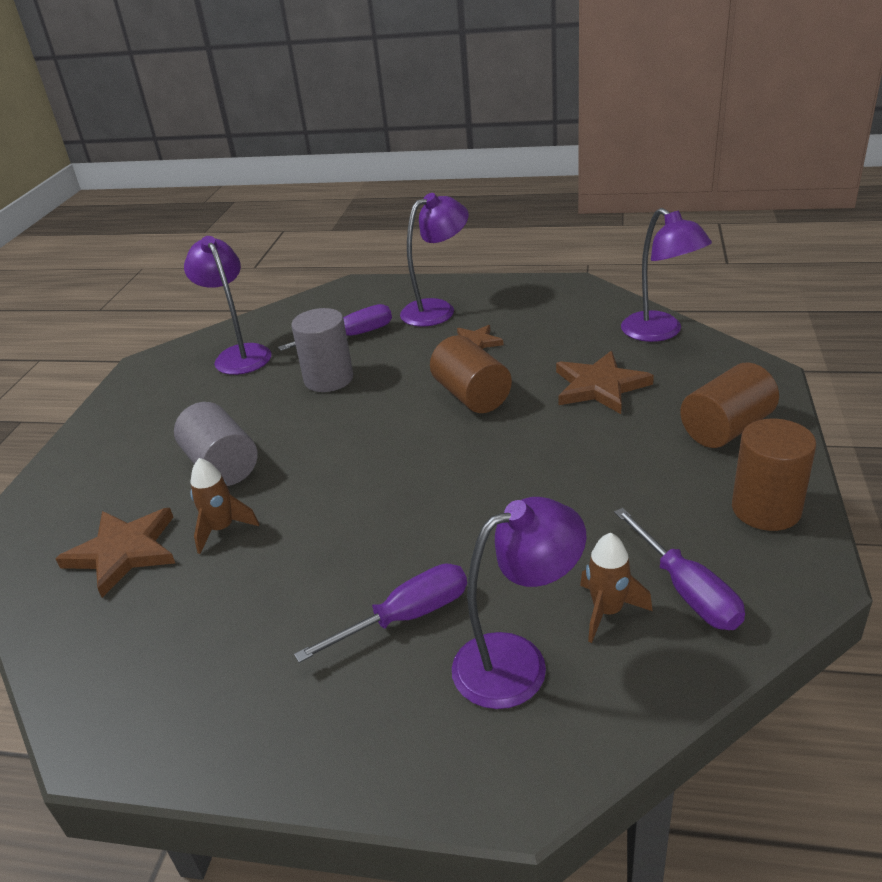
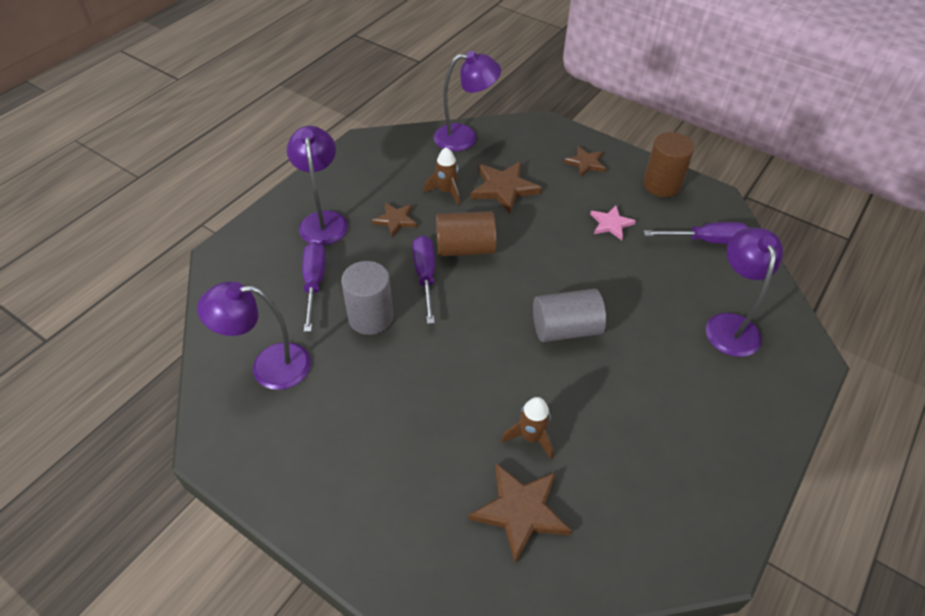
camera: 70 degrees left, 15 degrees up
(222, 465) = (445, 419): grey cylinder -> grey cylinder (565, 329)
(406, 617) = (674, 360): purple screwdriver -> purple screwdriver (425, 276)
(607, 611) = (708, 275): brown rocket -> brown rocket (446, 191)
(623, 486) = (611, 224): none -> pink star
(726, 428) = (585, 163): brown cylinder -> brown star

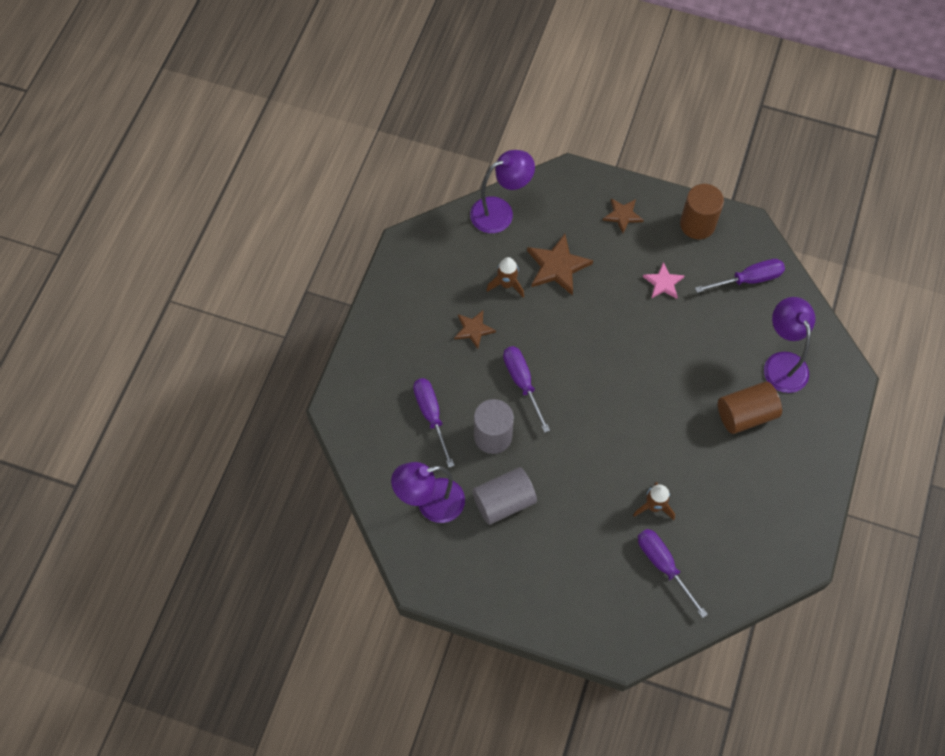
camera: 15 degrees left, 15 degrees up
(323, 220) = (409, 347): purple lamp -> none
(465, 248) = (545, 344): brown cylinder -> brown cylinder (745, 414)
(520, 511) = (663, 565): brown star -> purple screwdriver
(565, 329) = (653, 403): grey cylinder -> grey cylinder (504, 502)

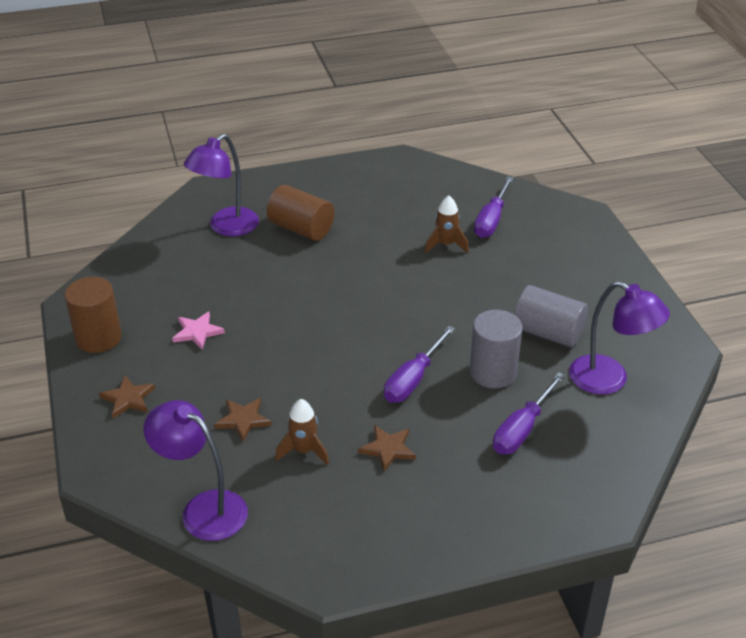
camera: 125 degrees left, 25 degrees down
(557, 266) = (243, 420): brown star -> brown star, size x0.61
(748, 279) = (145, 278): purple screwdriver -> none

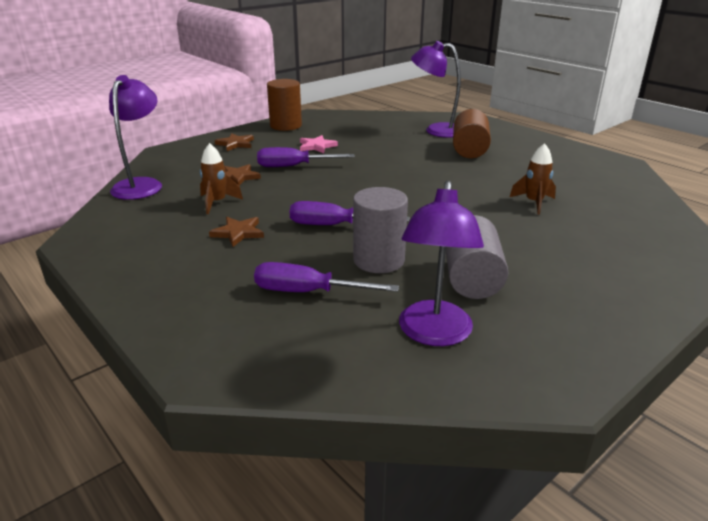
camera: 65 degrees right, 10 degrees down
(491, 220) = (604, 215): purple screwdriver -> purple screwdriver (293, 166)

